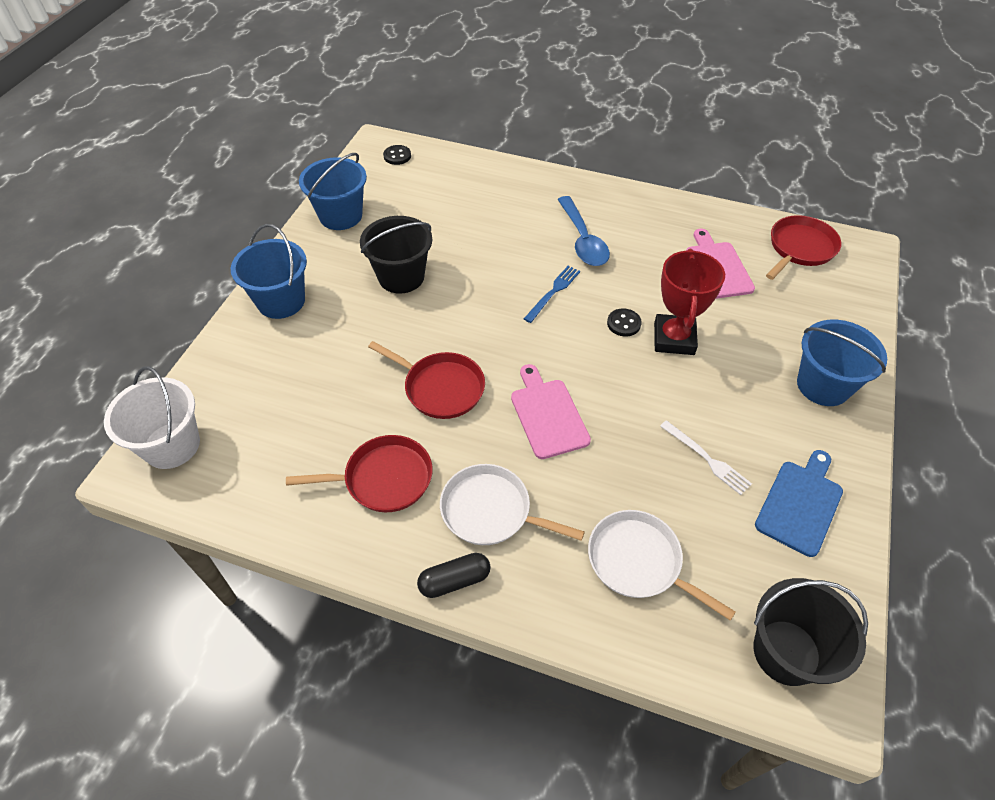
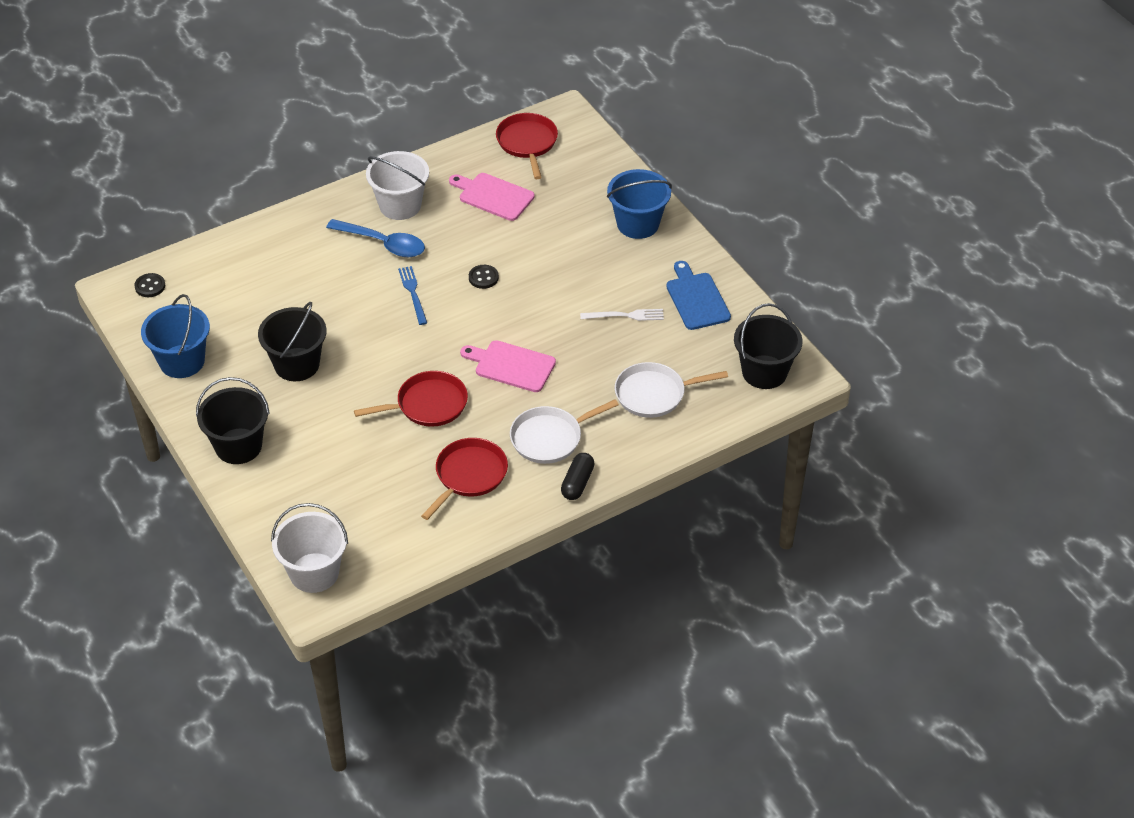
camera: 50 degrees left, 5 degrees down
(281, 301) = (238, 446): blue bucket -> black bucket
(633, 223) = (400, 205): none -> white bucket
(674, 339) = (524, 263): red trophy -> none

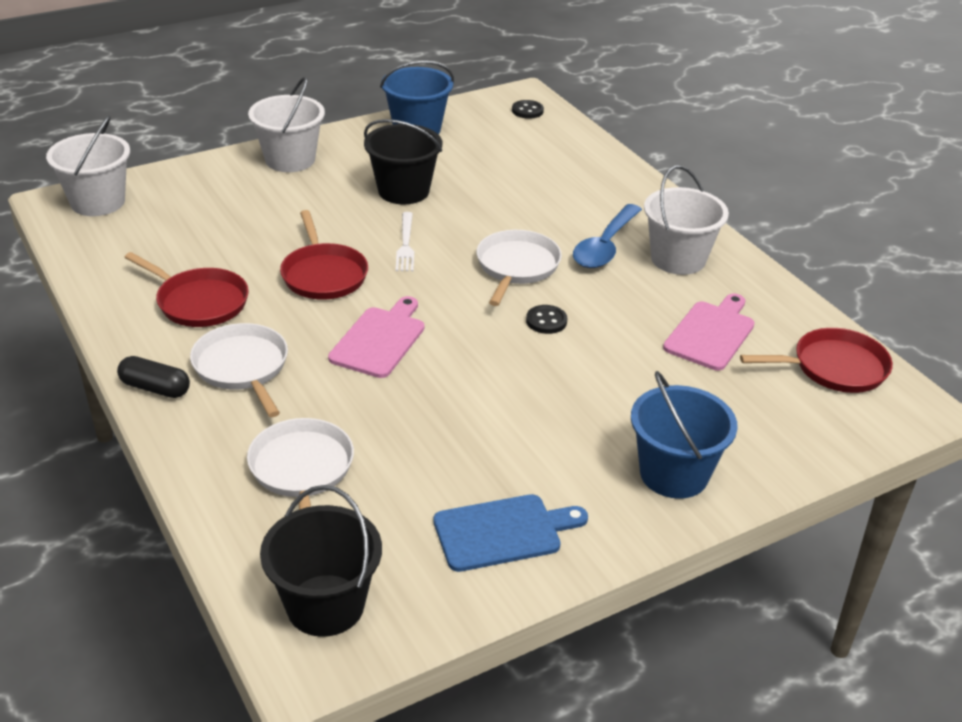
camera: 90 degrees right, 10 degrees down
(238, 446) = (290, 160): black bucket -> white bucket
(413, 293) = (516, 266): blue fork -> white pan
(625, 316) = (468, 449): white fork -> white fork (405, 244)

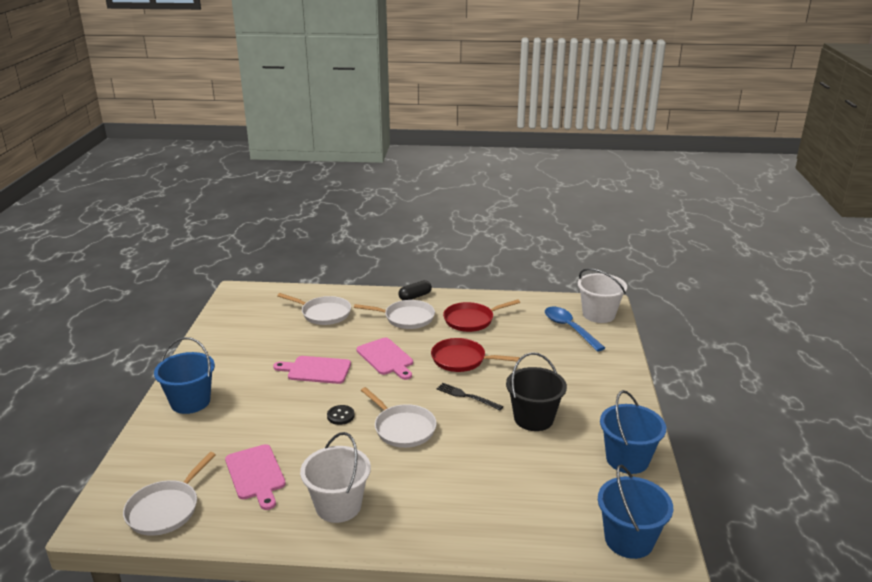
camera: 125 degrees right, 10 degrees down
(290, 160) = (610, 387): white bucket -> none
(325, 605) = (252, 300): black bucket -> none
(405, 244) = (467, 396): white fork -> black fork
(474, 391) = (316, 370): none -> pink cutting board
(503, 532) = (229, 344): blue cutting board -> none
(527, 111) = (629, 540): black button -> blue bucket
(605, 246) = (387, 478): blue spoon -> blue spoon (569, 328)
(834, 367) = (165, 509): red pan -> white pan

